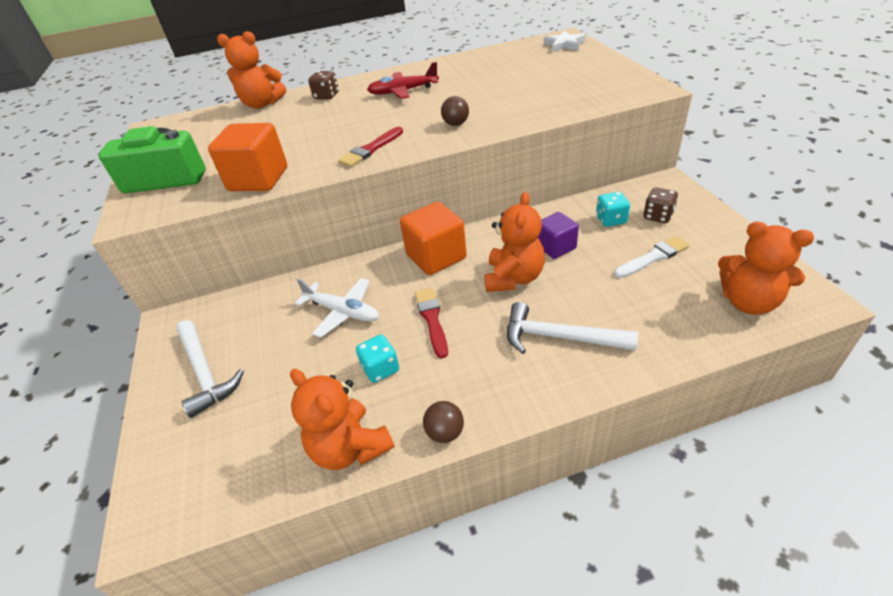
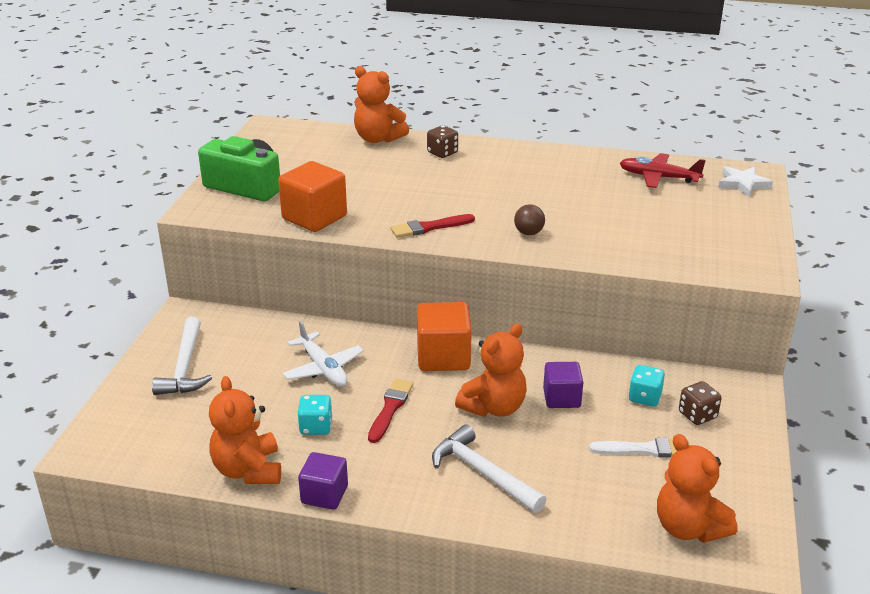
camera: 25 degrees right, 10 degrees down
(403, 91) = (517, 176): red plane -> red plane (658, 177)
(445, 432) = (324, 495): brown ball -> purple cube

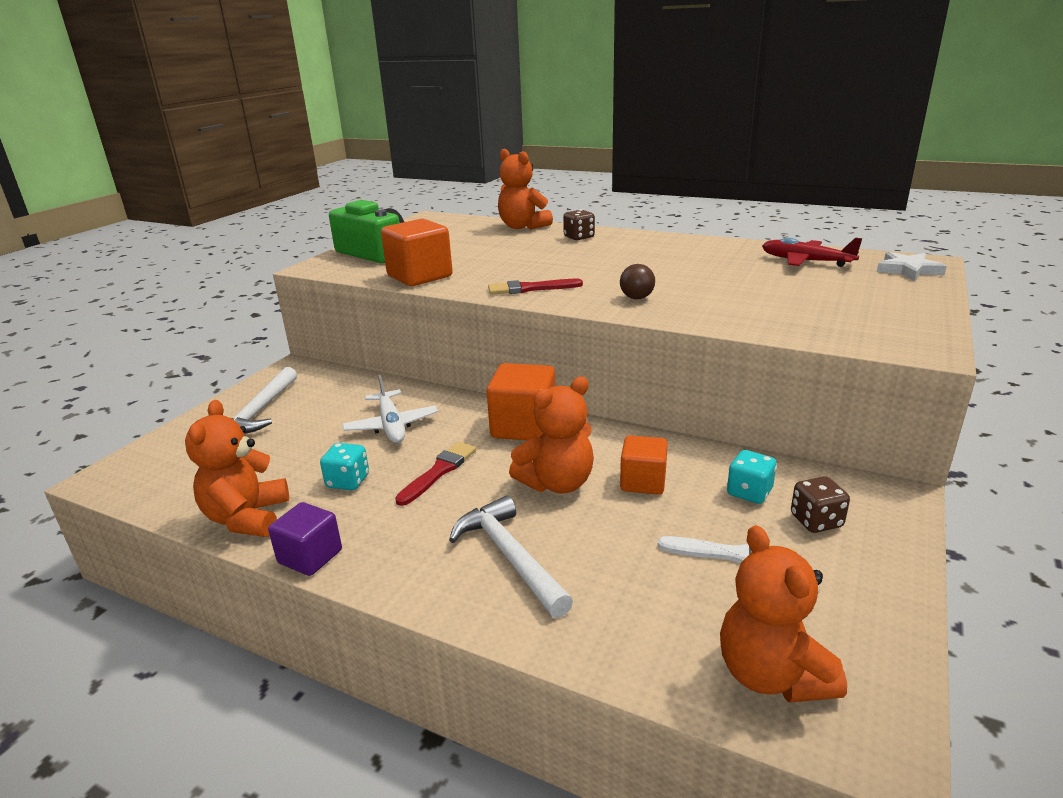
camera: 15 degrees right, 5 degrees down
(561, 398) = (643, 482): purple cube -> orange cube

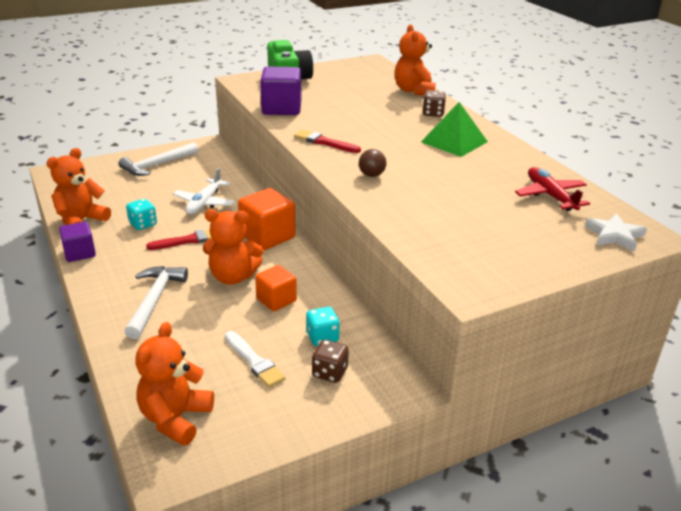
camera: 35 degrees right, 5 degrees up
(420, 276) = (281, 108): orange cube -> purple cube
(645, 251) = (454, 141): none -> green pyramid

